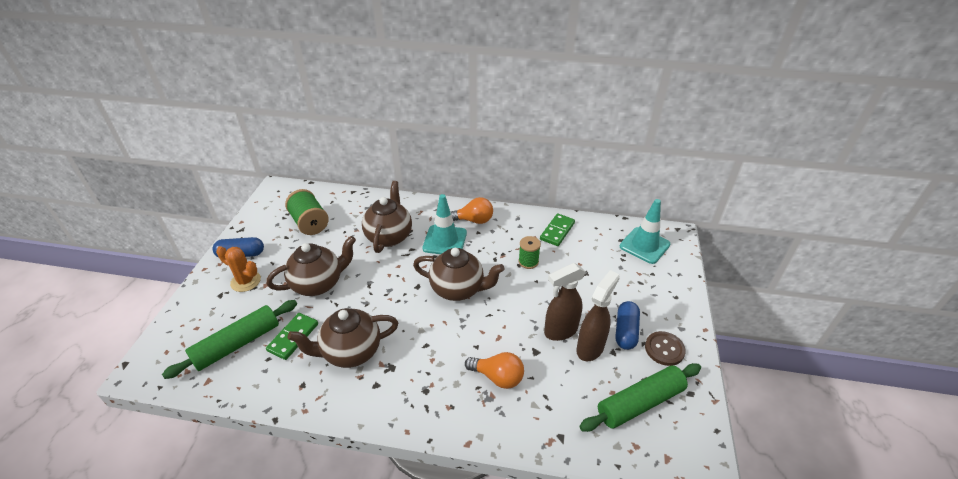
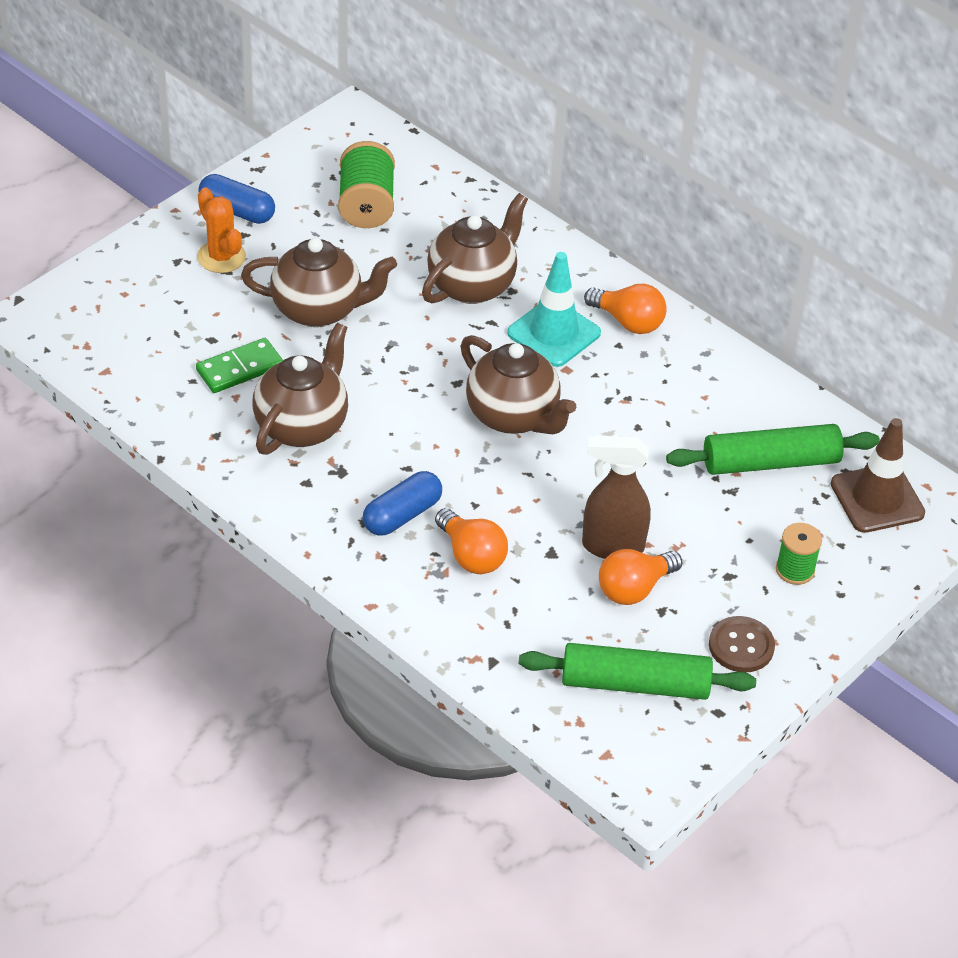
camera: 30 degrees right, 5 degrees up
(237, 344) = (164, 342): green rolling pin -> green rolling pin (770, 462)
(351, 352) = (302, 426): brown teapot -> brown teapot turned 105 degrees clockwise
(528, 262) = (657, 429): green spool -> green spool (795, 570)
(557, 231) = (751, 406): green domino -> none
(590, 348) = (634, 588): brown spray bottle -> orange light bulb
(625, 331) = (708, 596): blue capsule -> blue capsule (402, 515)
(644, 245) = (877, 499): turquoise traffic cone -> brown traffic cone

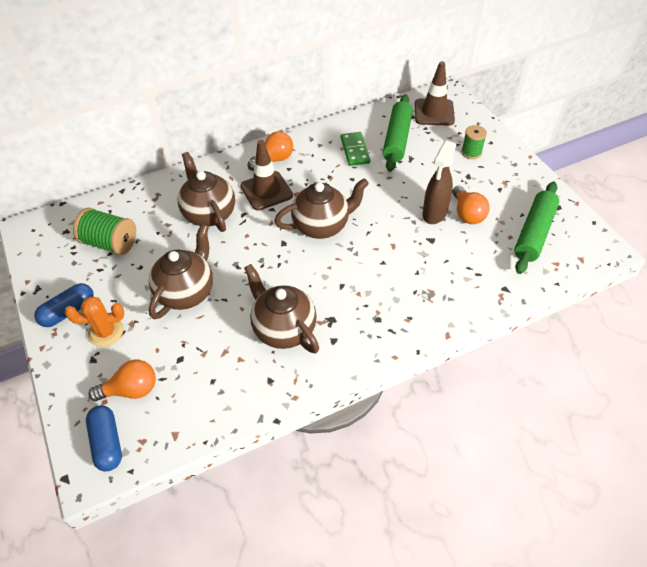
camera: 65 degrees left, 5 degrees up
(240, 369) = (216, 350): green domino -> green domino (355, 150)
(402, 515) = (379, 299): blue capsule -> blue capsule (107, 443)
(471, 556) = (422, 275): orange light bulb -> orange light bulb (131, 390)
(554, 333) = (266, 191): turquoise traffic cone -> brown traffic cone
(741, 646) = (516, 186): brown button -> none

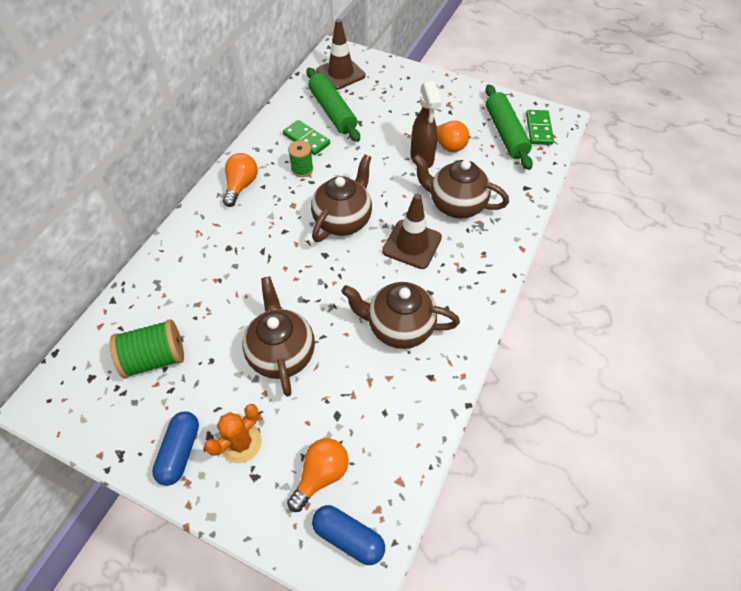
camera: 40 degrees left, 5 degrees up
(209, 214) = (229, 269): brown teapot -> brown teapot (455, 205)
(266, 191) = (263, 218): brown traffic cone -> brown traffic cone (412, 244)
(471, 152) = (401, 93): green spool -> green spool (302, 169)
(572, 246) = (539, 129): none -> green domino

